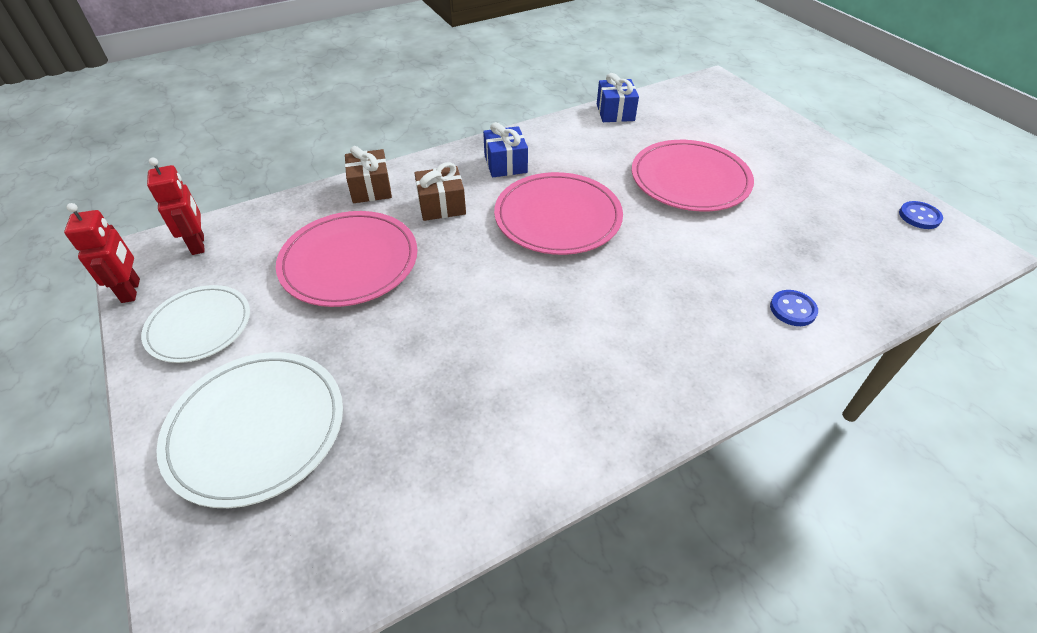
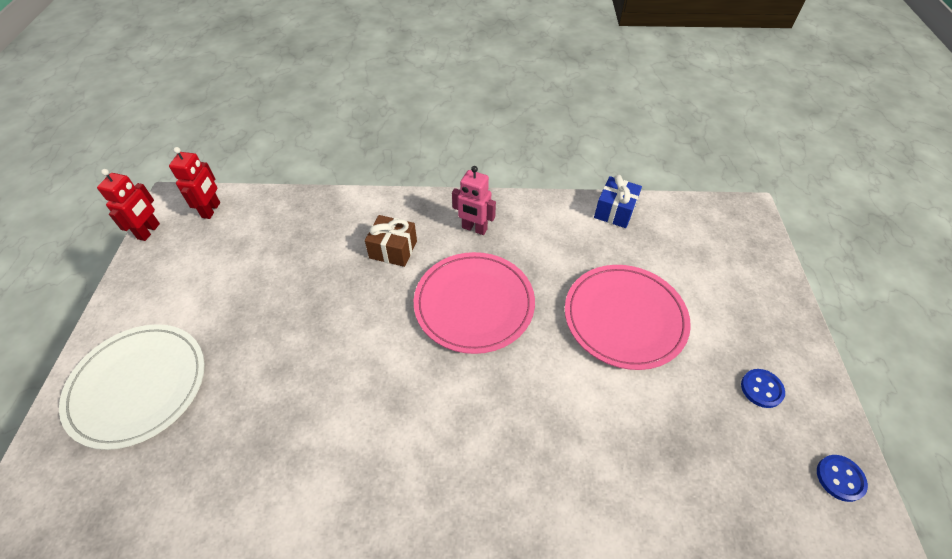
camera: 30 degrees right, 5 degrees up
(199, 326) = (165, 282): white plate -> none
(349, 262) = (291, 273): pink plate -> none
(371, 188) = (355, 209): brown gift -> none
(505, 164) = (474, 229): blue gift -> pink robot
(792, 309) = (604, 510): blue button -> blue button (761, 389)

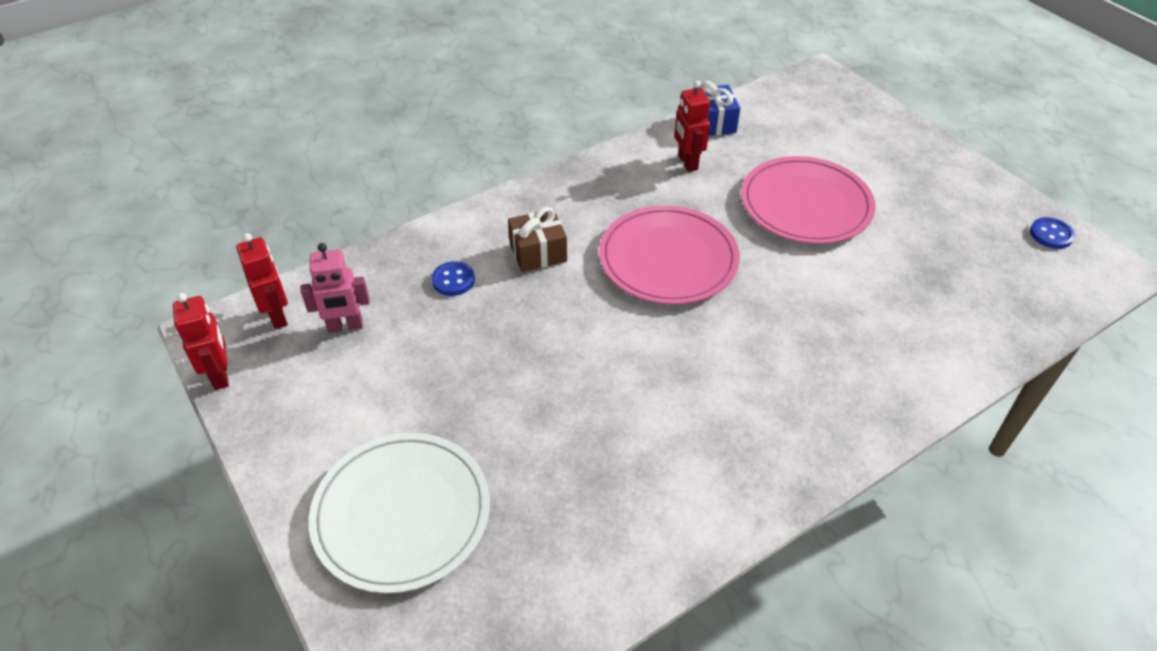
camera: 35 degrees left, 5 degrees down
(474, 229) = (599, 196): pink robot -> pink robot (345, 327)
(563, 234) = (687, 162): none -> red robot
(761, 389) = (951, 203): blue button -> blue button (453, 280)

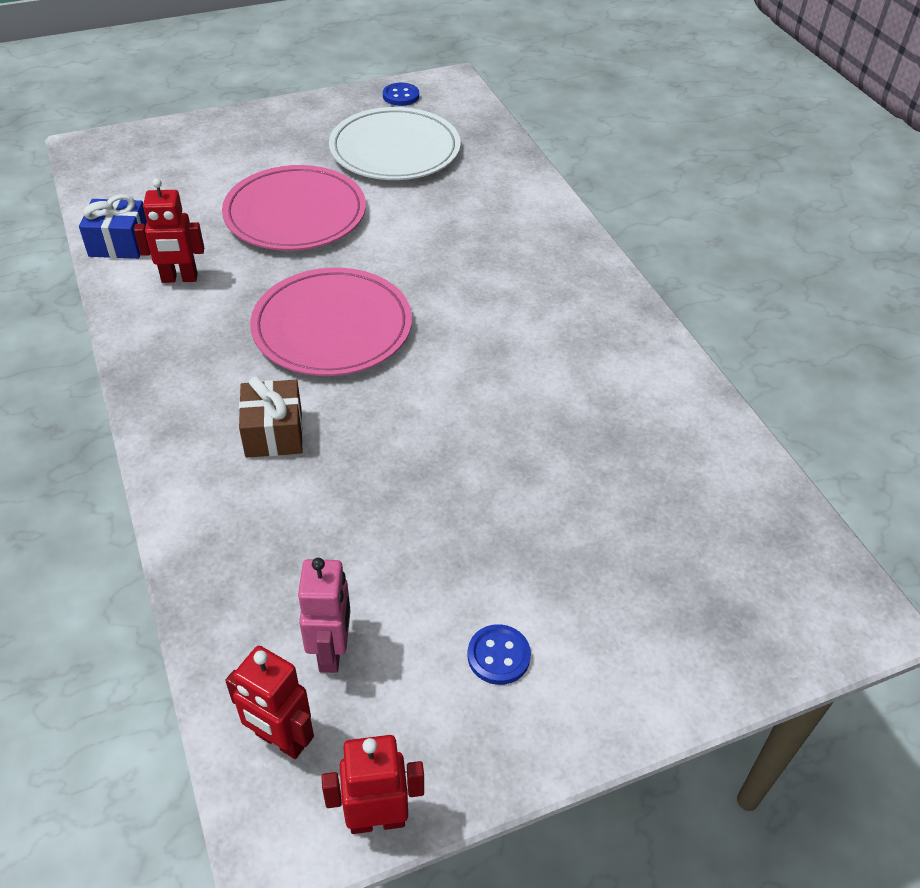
camera: 80 degrees left, 0 degrees up
(278, 316) = (280, 740): red robot -> red robot turned 135 degrees counterclockwise
(402, 513) = (638, 606): white plate -> white plate (395, 150)
(453, 280) = (288, 523): blue button -> blue button (498, 656)

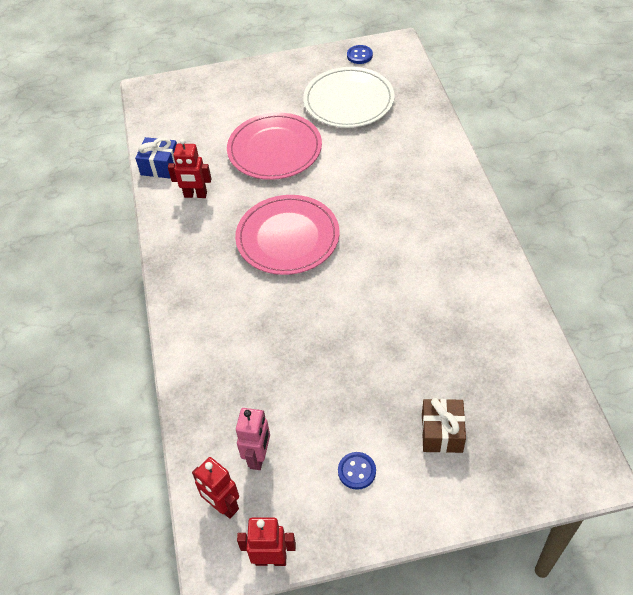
camera: 15 degrees right, 5 degrees up
(274, 433) = (242, 311): brown gift -> brown gift (442, 433)

